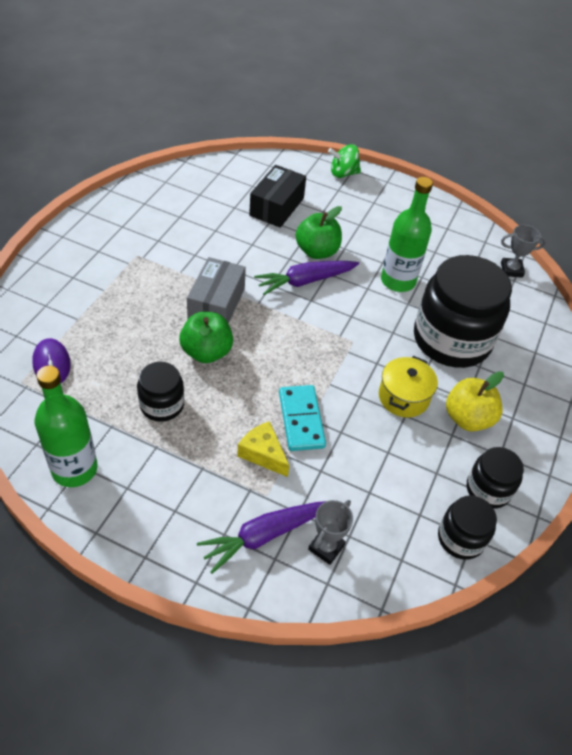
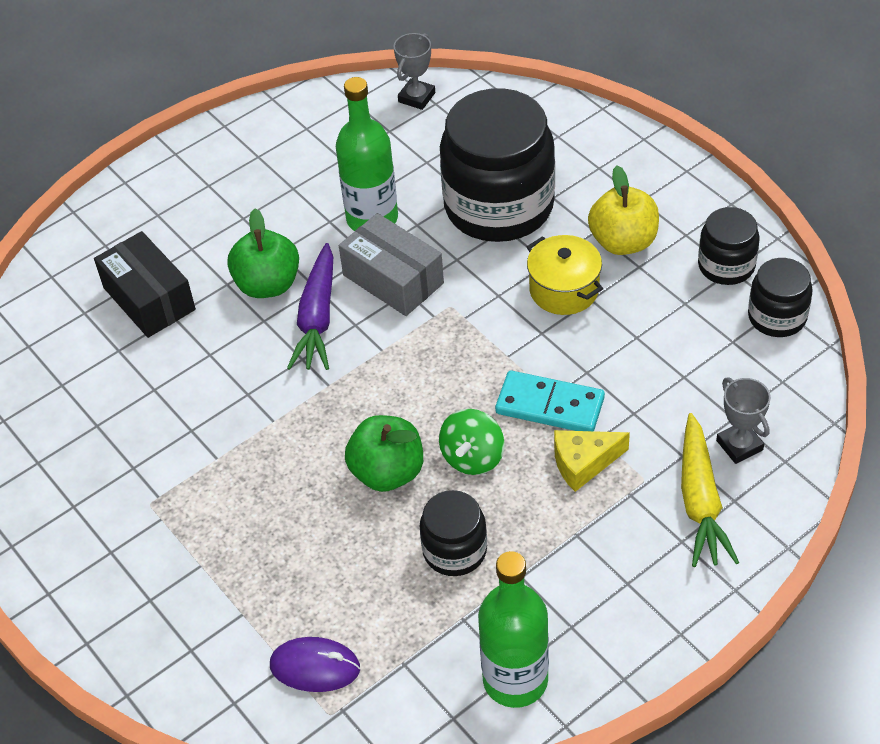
camera: 55 degrees left, 0 degrees up
(216, 304) = (305, 433): grey box -> grey box (393, 279)
(264, 536) = (700, 501): purple carrot -> yellow carrot
(343, 173) = (126, 196): green spinning top -> green spinning top (473, 457)

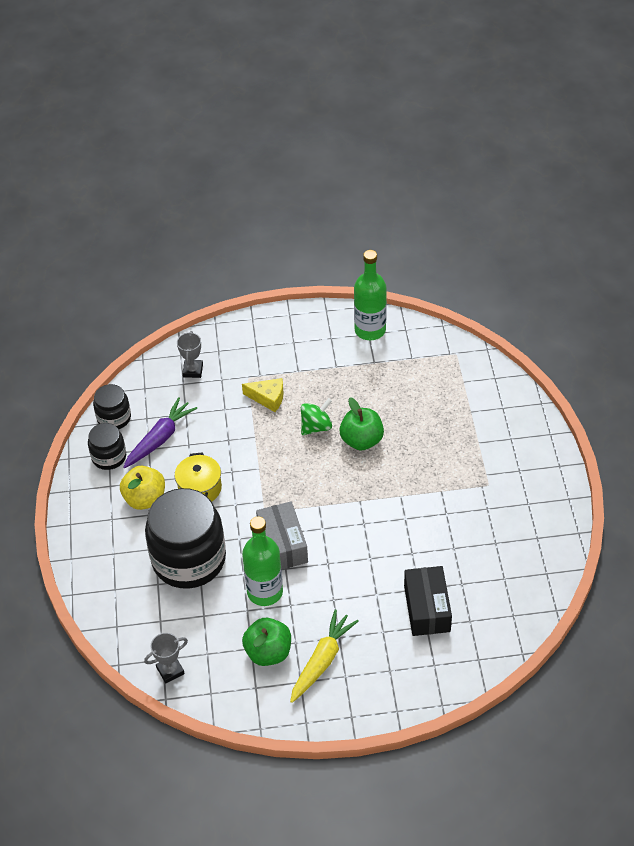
camera: 150 degrees left, 0 degrees up
(268, 284) = (353, 580): green apple -> green apple (268, 652)
(315, 667) = (451, 374): purple mouse -> none
(317, 318) = (340, 543): purple carrot -> purple carrot (160, 438)
(454, 550) = (356, 390): black jar -> none
(550, 405) = (260, 432): turquoise domino -> none
(700, 501) = (232, 357): yellow carrot -> yellow carrot (322, 660)

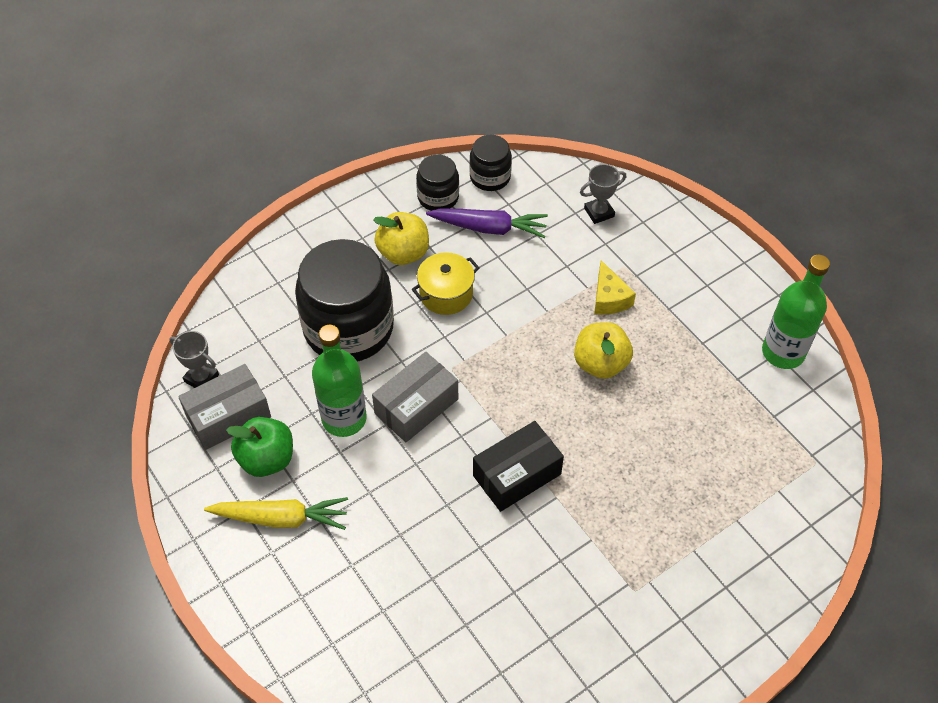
camera: 60 degrees right, 5 degrees up
(216, 664) = (228, 416): none -> grey box
(316, 426) = (600, 363): green spinning top -> yellow apple
(361, 440) = (611, 419): green apple -> none
(426, 608) = (408, 599): black box -> black box (517, 475)

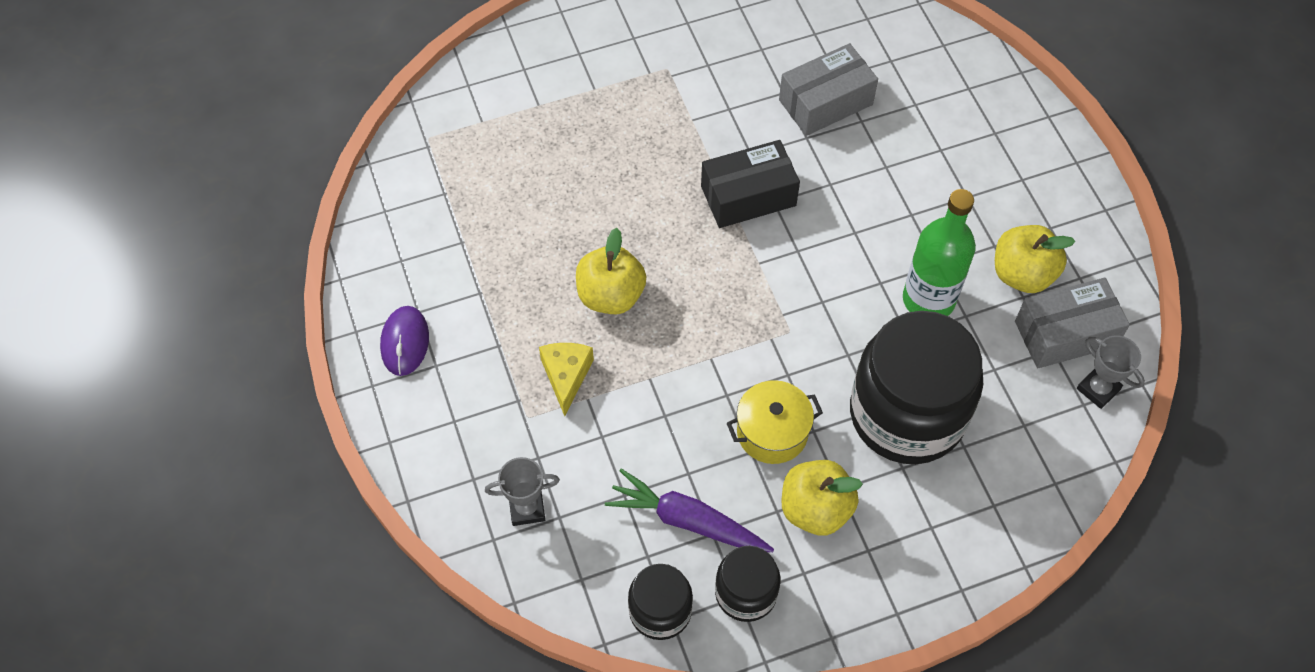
camera: 165 degrees left, 5 degrees up
(267, 459) = (1022, 274): green apple -> yellow apple
(281, 518) = (1010, 209): yellow carrot -> none
(416, 406) = (841, 295): grey box -> grey box (825, 102)
(738, 295) = (405, 342): none -> purple mouse
(783, 352) = (393, 259): green bottle -> none

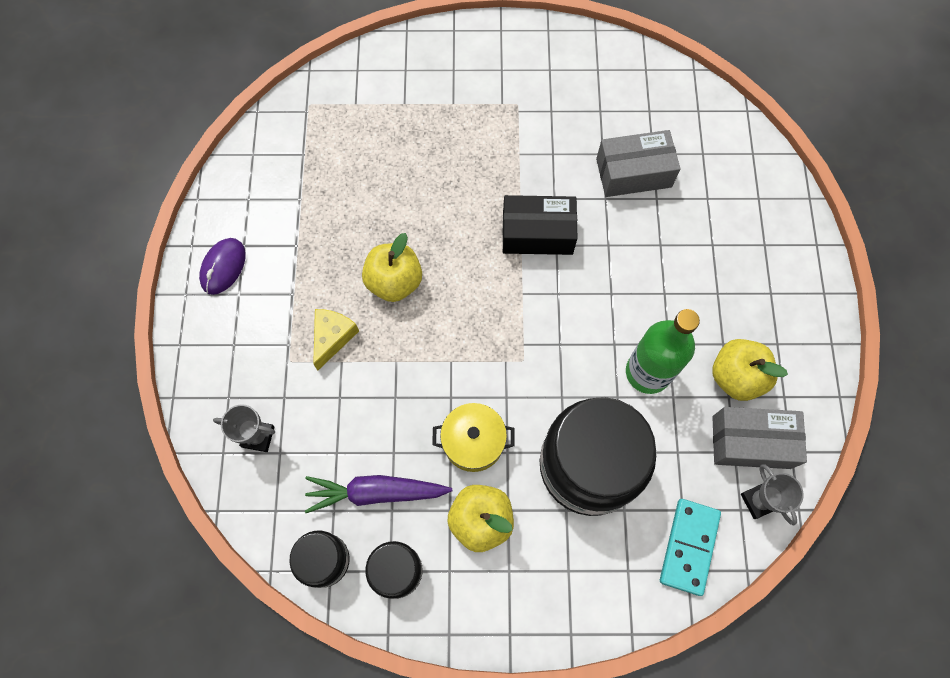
camera: 20 degrees right, 10 degrees up
(687, 521) = (376, 492): purple carrot -> purple carrot turned 45 degrees counterclockwise
(1046, 459) = (689, 547): none -> turquoise domino

